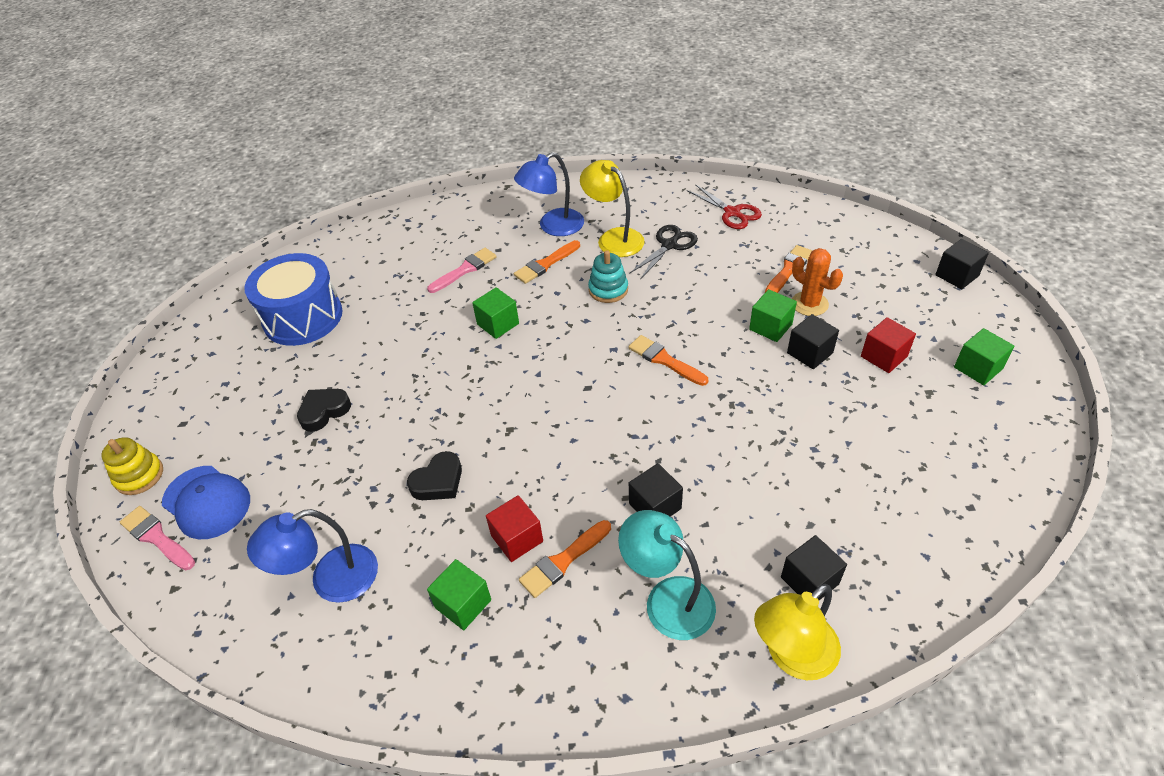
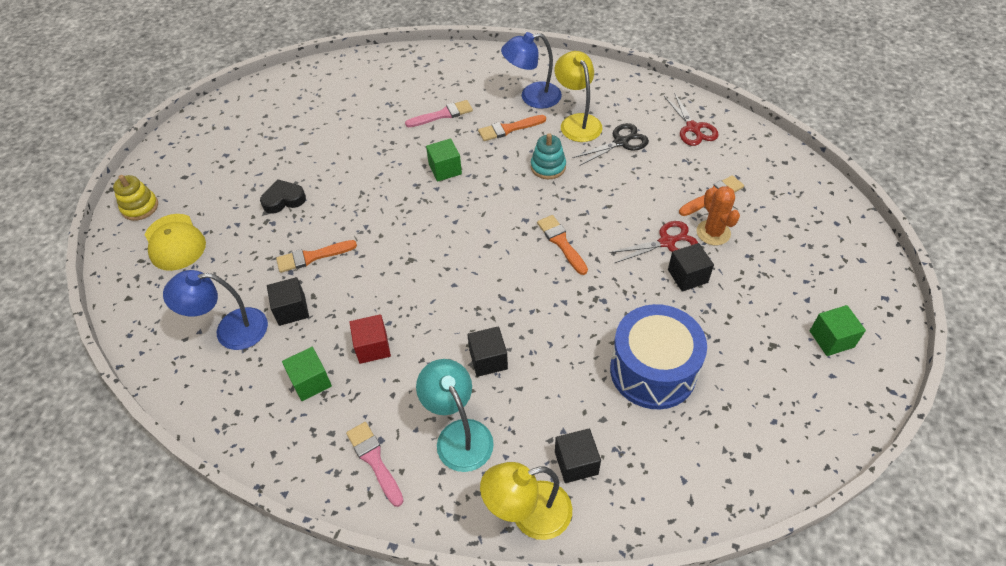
camera: 20 degrees right, 5 degrees up
(156, 537) = (132, 257): pink brush -> pink brush (374, 460)
(206, 502) = (175, 242): blue cap -> yellow cap
(303, 317) = (303, 118): blue drum -> blue drum (653, 370)
(438, 481) = (338, 283): black heart -> none
(563, 561) = (397, 377): orange brush -> orange brush (312, 257)
(770, 327) = (667, 242): green cube -> red scissors
(884, 356) = (751, 300): red cube -> none
(957, 275) = (866, 248): black cube -> black cube (292, 310)

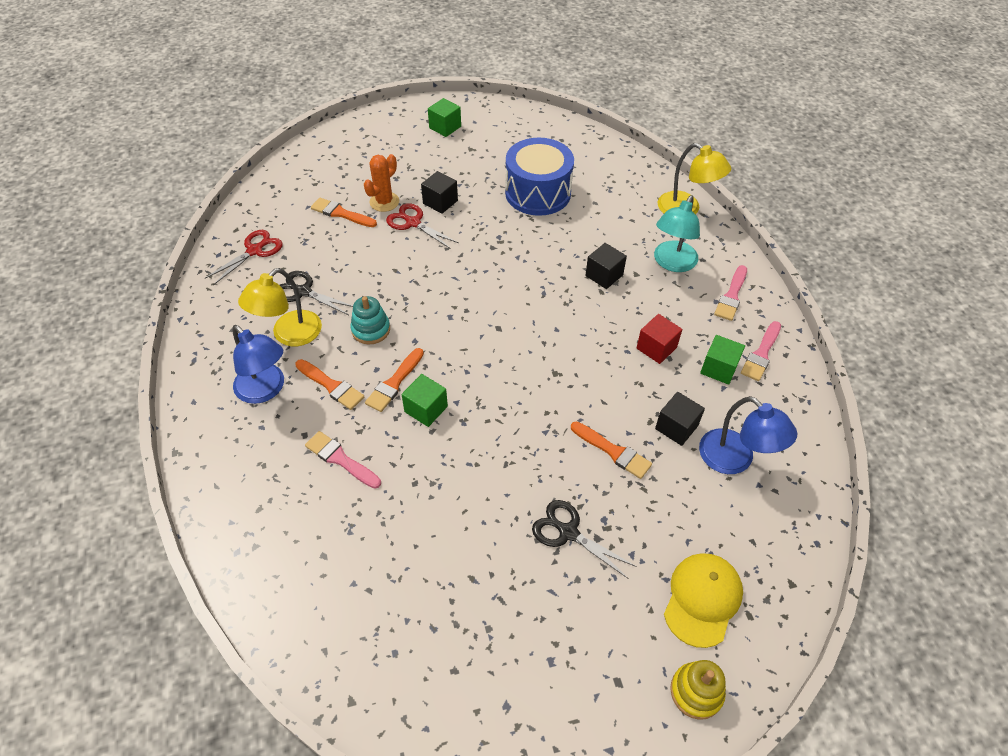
camera: 125 degrees left, 0 degrees up
(283, 200) = (568, 532): black heart -> black scissors
(292, 431) = (761, 354): none -> pink brush
(561, 242) = (459, 282): orange brush -> orange brush (394, 383)
(576, 463) = (635, 203): black cube -> none

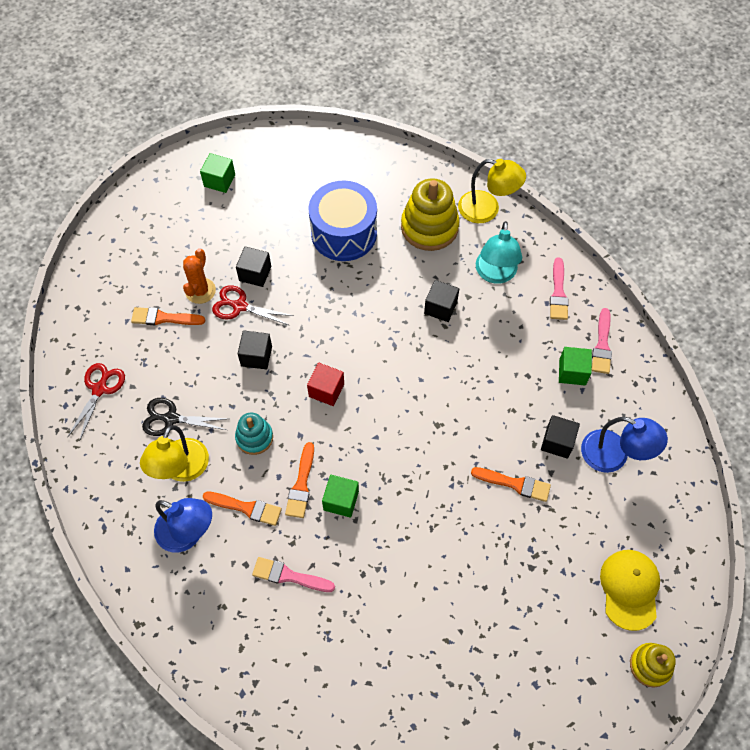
camera: 20 degrees left, 10 degrees up
(407, 265) = (256, 356): none -> black cube
(568, 532) = (507, 571): black scissors -> none
(622, 209) = (429, 227): none -> yellow stacking toy
(656, 348) = (513, 369): red cube -> red cube (326, 390)

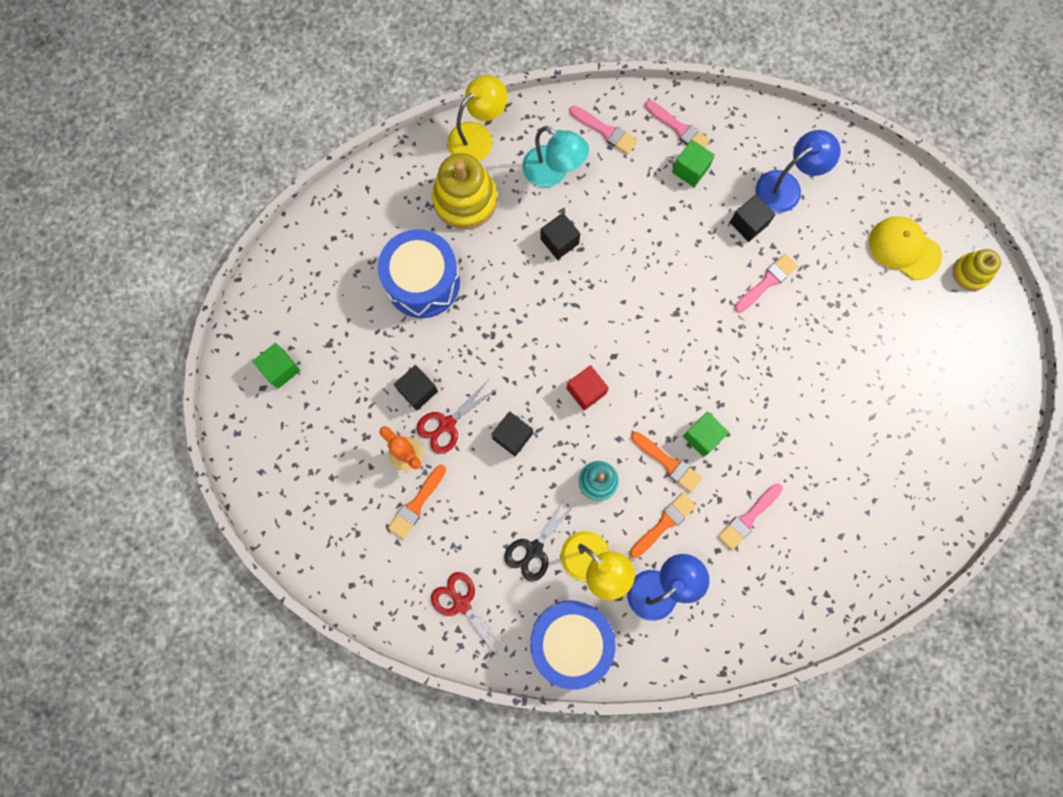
camera: 60 degrees left, 15 degrees up
(107, 485) = (570, 641): none -> blue drum
(514, 484) = (767, 282): orange brush -> pink brush

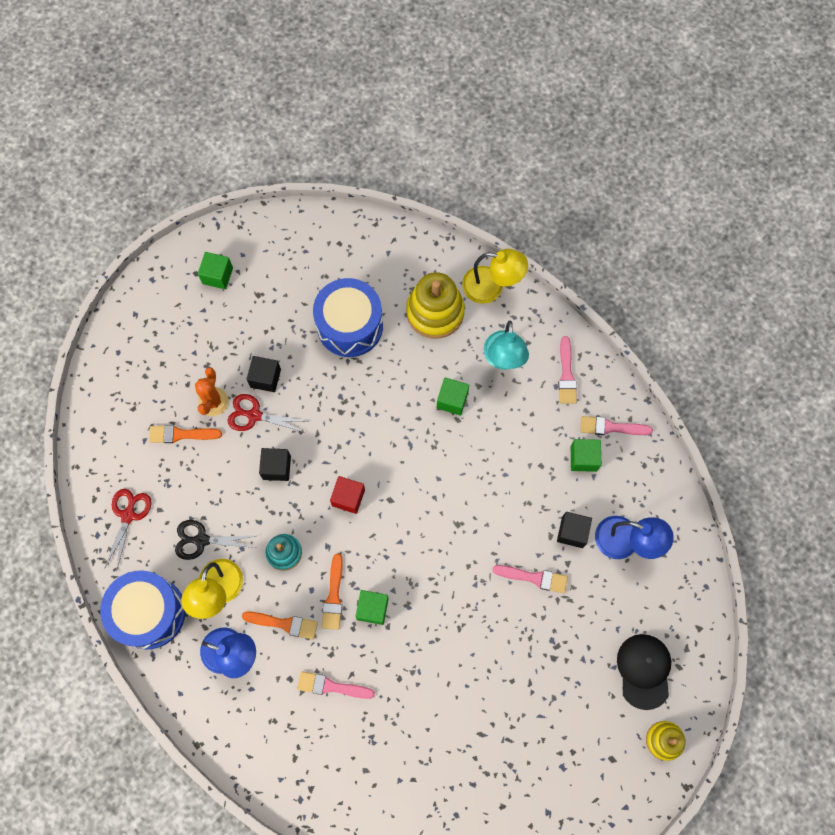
camera: 55 degrees right, 5 degrees down
(559, 241) = (452, 400): black cube -> green cube
(679, 128) = (611, 427): pink brush -> pink brush turned 90 degrees clockwise
(904, 248) = (644, 671): yellow cap -> black cap

